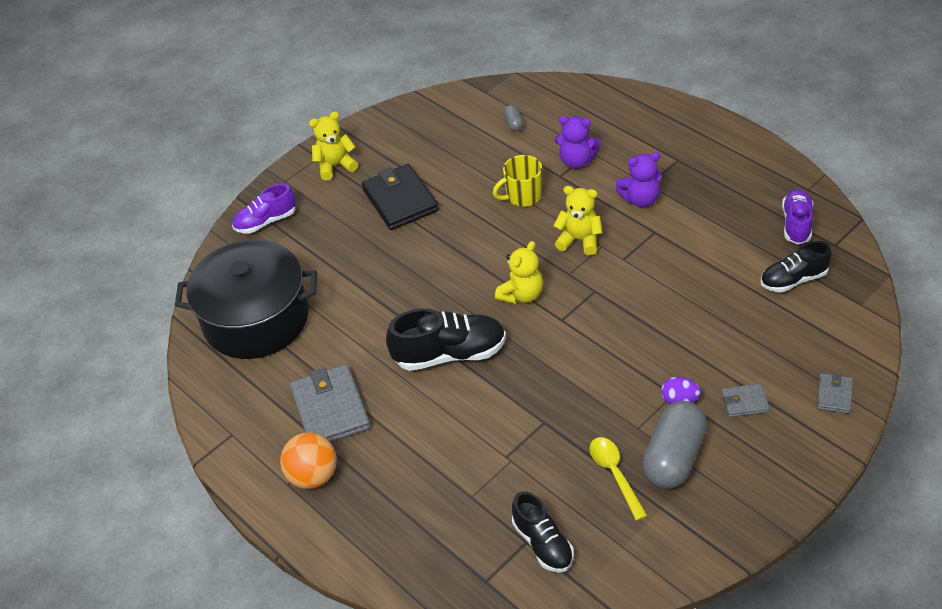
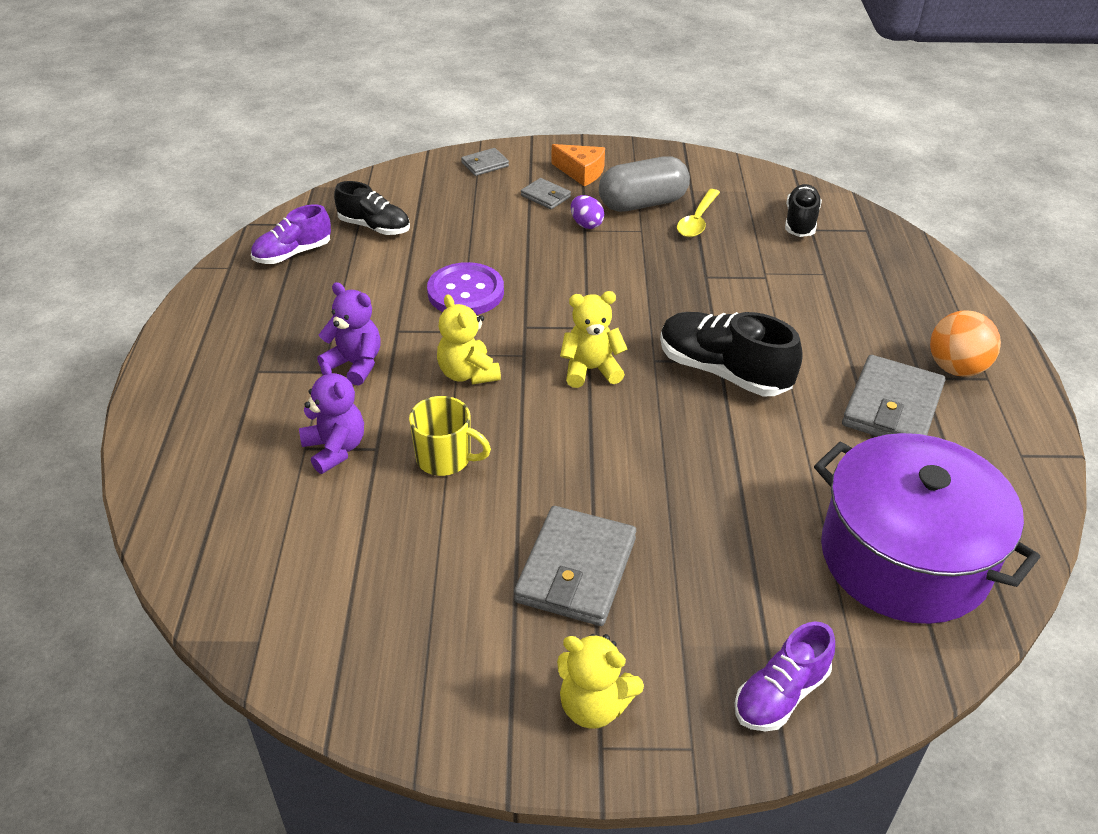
camera: 140 degrees left, 5 degrees down
(256, 319) = (904, 557): black pot -> purple pot
(266, 221) = (780, 694): purple shoe -> purple shoe turned 120 degrees clockwise
(400, 200) = (576, 570): black wallet -> grey wallet
(513, 124) = (310, 556): grey capsule -> none
(662, 283) = (465, 292): none -> purple button
(761, 451) = (581, 172): none -> orange cheese

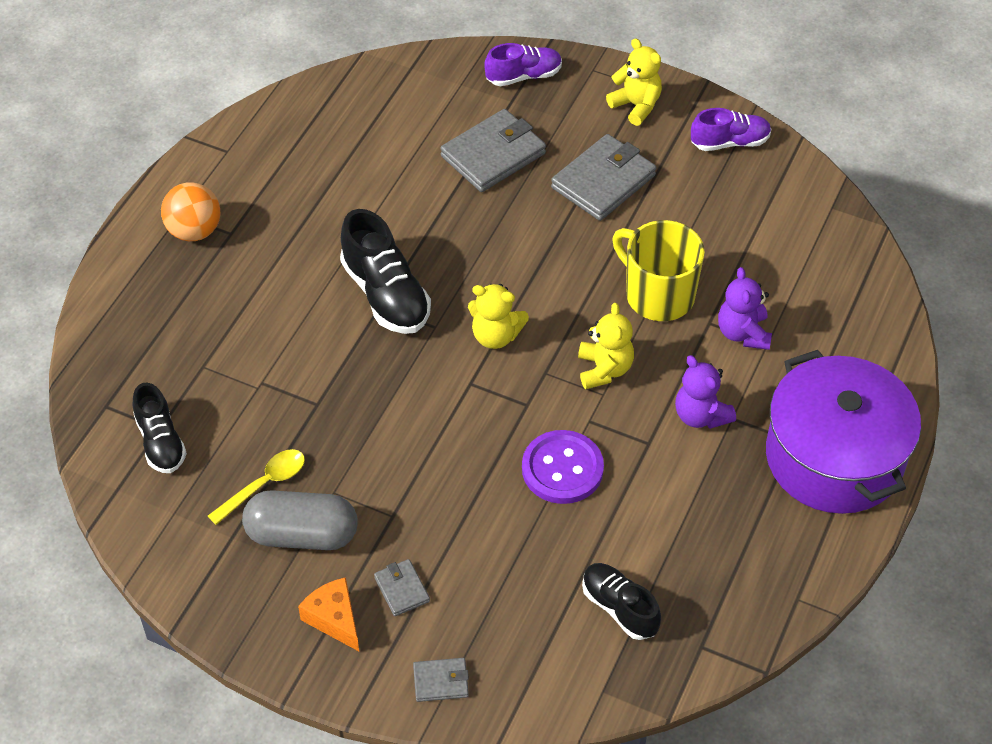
camera: 155 degrees left, 10 degrees up
(293, 253) = (723, 595): purple shoe -> purple shoe (730, 142)
(445, 458) = (658, 294): yellow mug -> yellow mug, size x1.51
(586, 224) = (385, 524): purple egg -> none
(800, 222) = (161, 442): black shoe -> black shoe turned 60 degrees counterclockwise
(892, 407) = (280, 217): grey wallet -> grey wallet (493, 155)
(904, 557) = (380, 117): purple pot -> purple pot (834, 457)

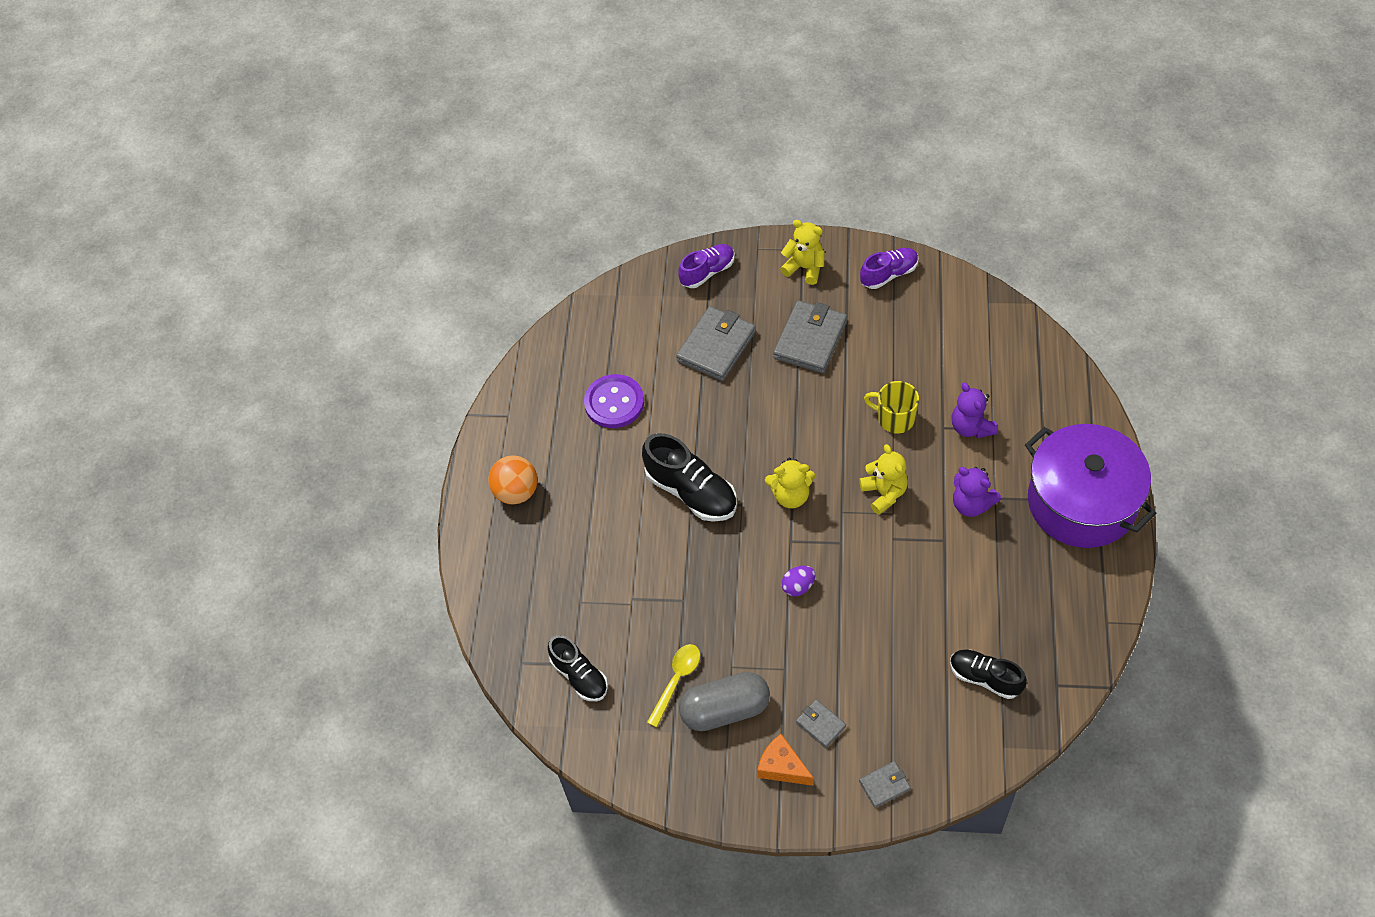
camera: 15 degrees left, 5 degrees up
(453, 434) = (798, 586): none -> purple egg
(562, 469) = (891, 584): purple button -> purple button (614, 403)
(658, 294) = (894, 418): yellow mug -> yellow mug, size x0.66

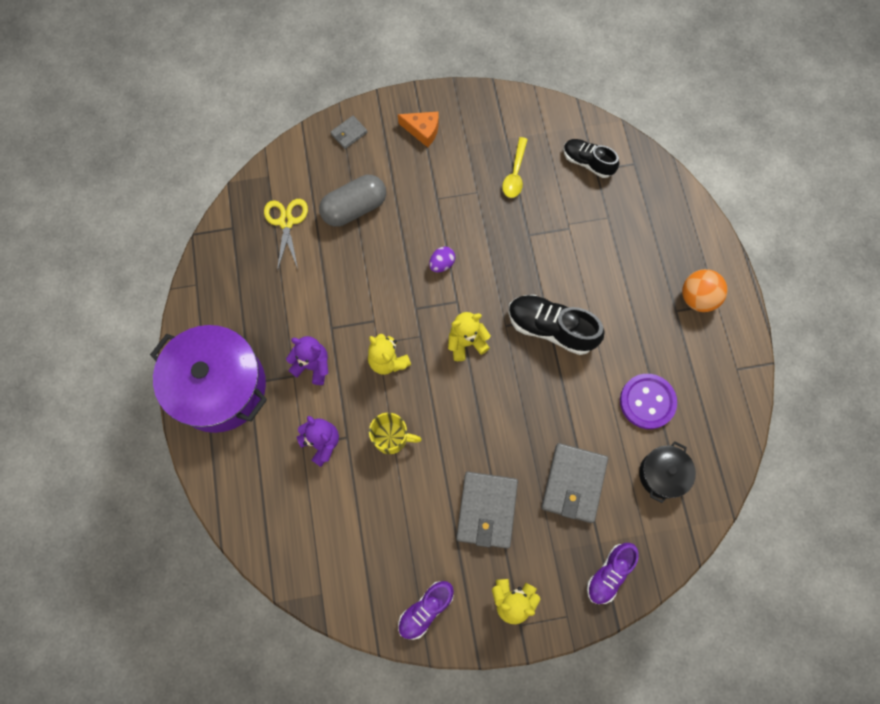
camera: 160 degrees right, 15 degrees up
(625, 339) = (662, 474): none -> black pot
(725, 709) = (473, 160): grey capsule -> grey capsule (354, 208)
(820, 724) = (402, 164): grey wallet -> none
(985, 678) = (286, 222): black shoe -> yellow scissors

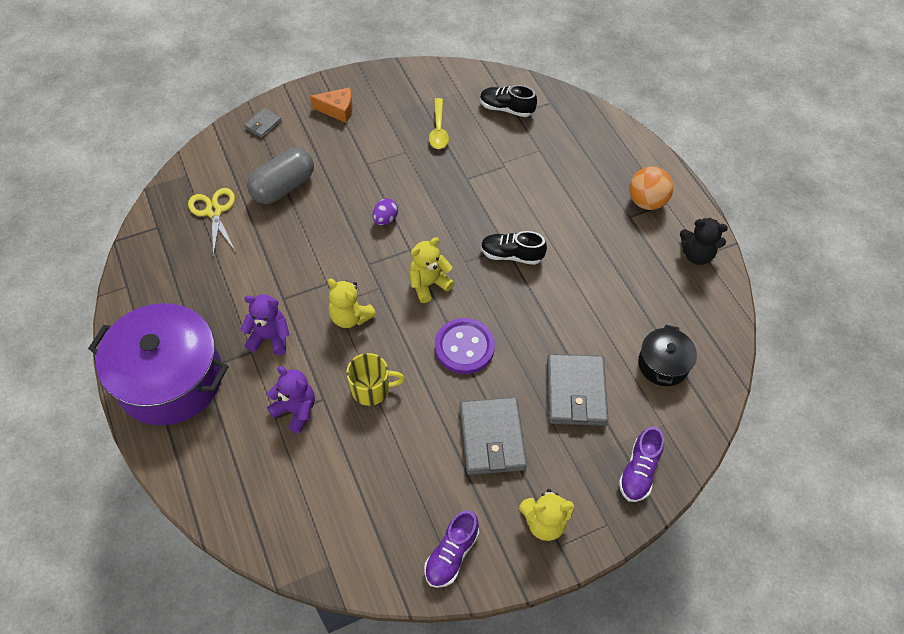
camera: 15 degrees left, 15 degrees down
(551, 328) = (511, 255): black shoe -> black shoe, size x0.65
(647, 402) = (627, 301): purple button -> purple button (464, 347)
(729, 367) = (696, 255): none -> black teddy bear

